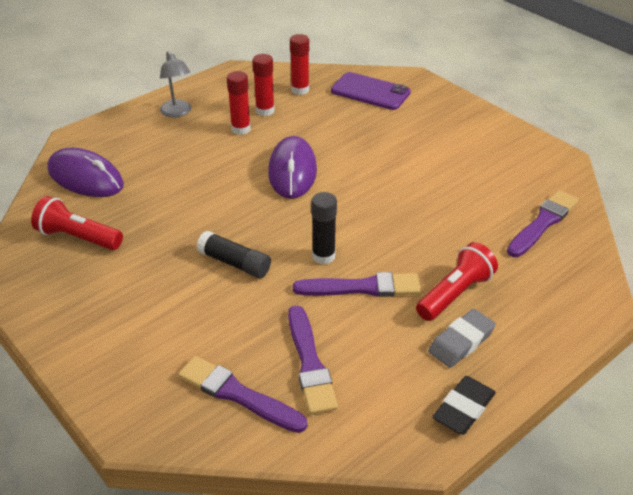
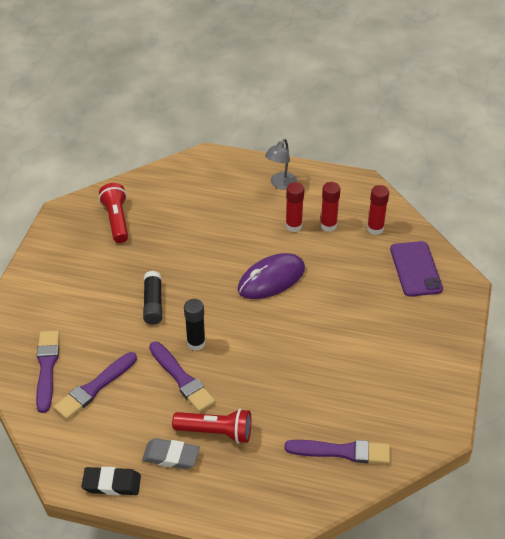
camera: 55 degrees right, 5 degrees up
(85, 178) = (172, 187): purple mouse -> none

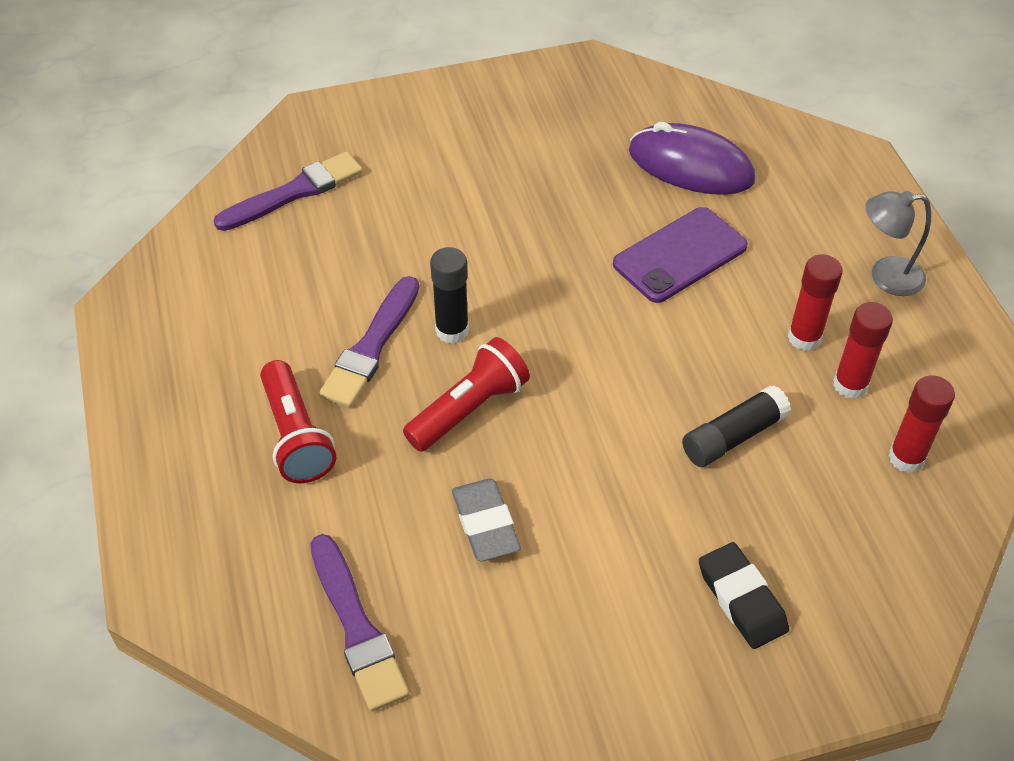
camera: 60 degrees right, 5 degrees up
(95, 387) = (292, 258): purple brush -> none
(112, 483) = (137, 359): black eraser -> black eraser (742, 599)
(116, 220) = (623, 125): red flashlight -> red flashlight (469, 409)
(153, 303) = (493, 244): black glue stick -> black glue stick (733, 436)
(171, 456) = (220, 403): grey eraser -> grey eraser (485, 524)
(271, 279) = (657, 363): purple mouse -> purple mouse (690, 166)
(415, 269) = (861, 565): purple phone -> purple phone (680, 255)

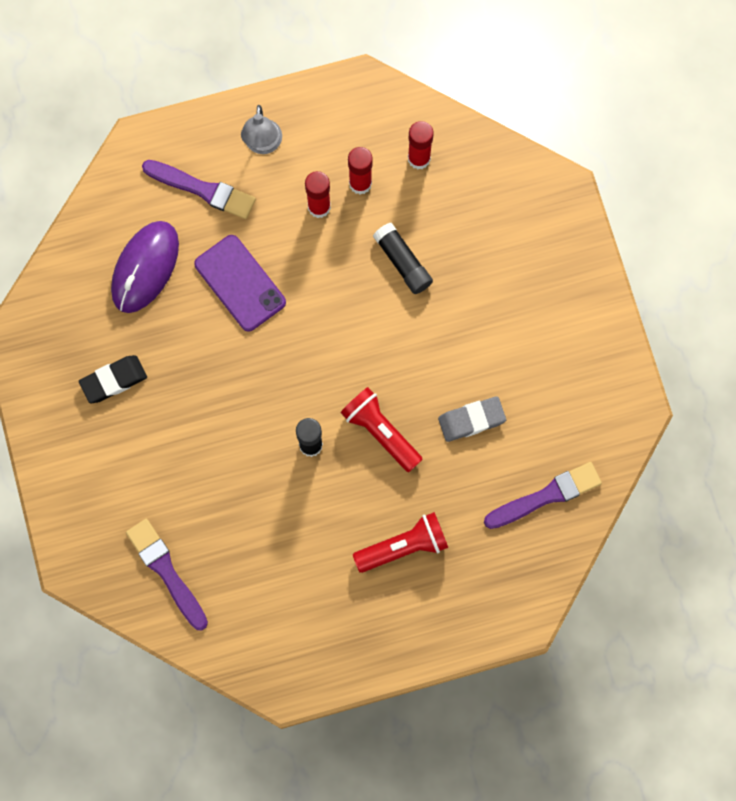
camera: 90 degrees left, 25 degrees up
(371, 346) = (325, 501): purple brush -> purple brush (202, 189)
(742, 599) = (522, 269): black eraser -> black eraser (113, 380)

